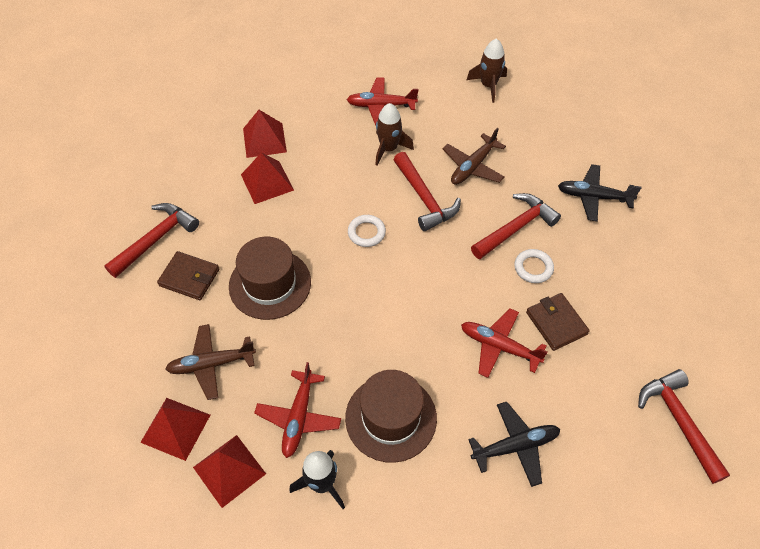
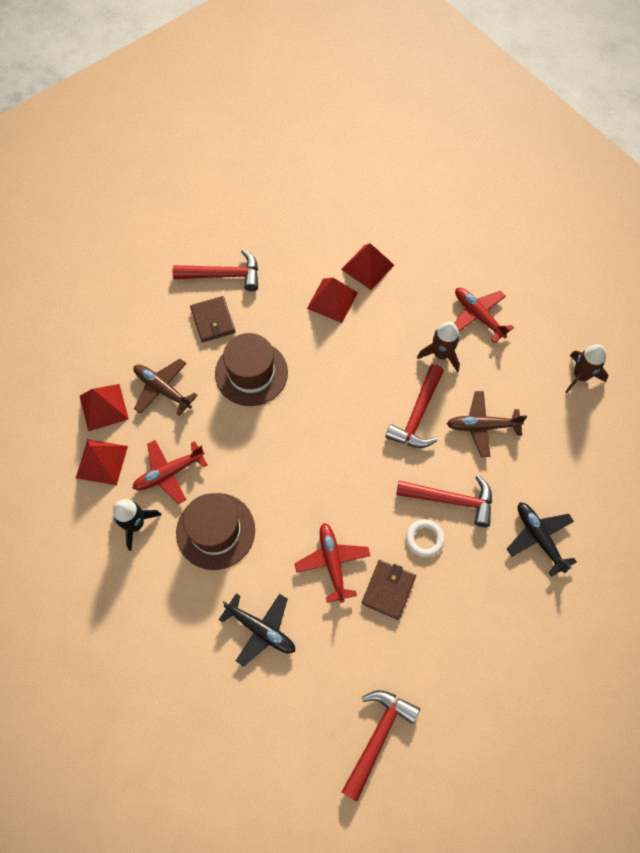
camera: 50 degrees right, 10 degrees up
(366, 233) = (349, 400): white ring -> none

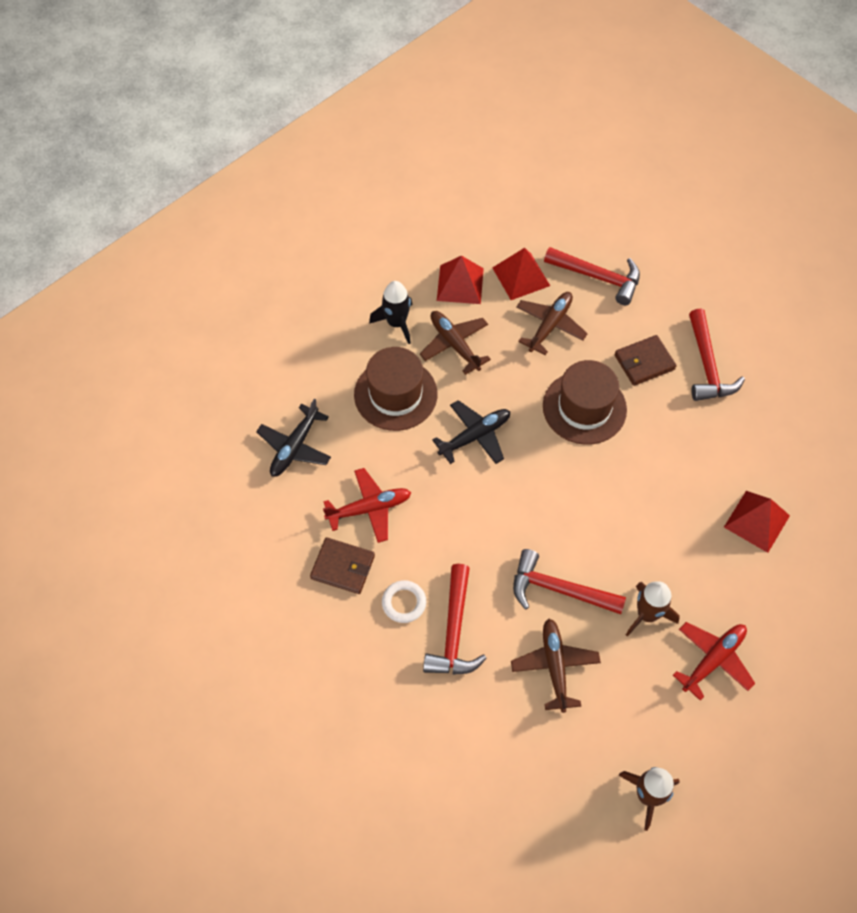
camera: 85 degrees right, 5 degrees down
(169, 473) = (454, 344): red plane -> brown plane
(332, 300) = (699, 484): red pyramid -> none
(378, 737) = (189, 564): red hammer -> red hammer (597, 277)
(539, 538) = (416, 735): black plane -> black plane (475, 436)

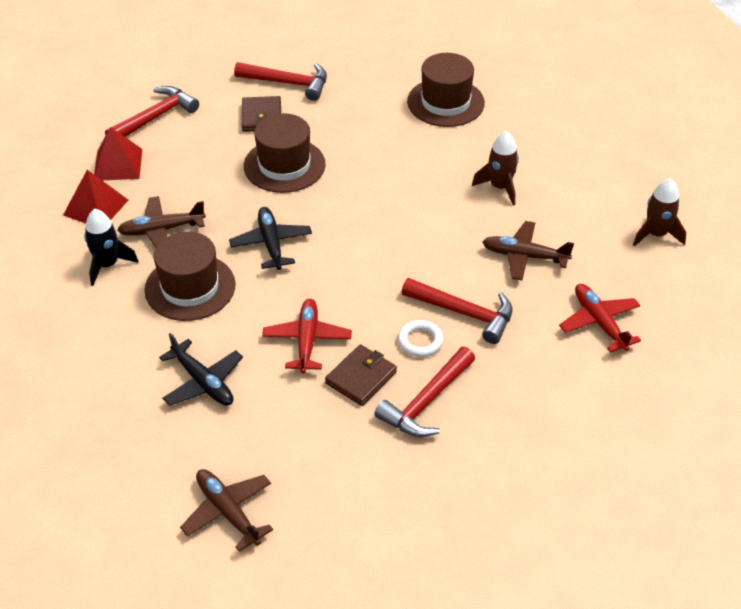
camera: 70 degrees left, 15 degrees down
(550, 325) = (185, 161): brown plane -> brown plane (228, 512)
(559, 589) = (453, 233): red hammer -> red hammer (426, 402)
(713, 659) = (554, 163): red plane -> red plane (599, 322)
(757, 521) = (445, 102): red pyramid -> brown hat

